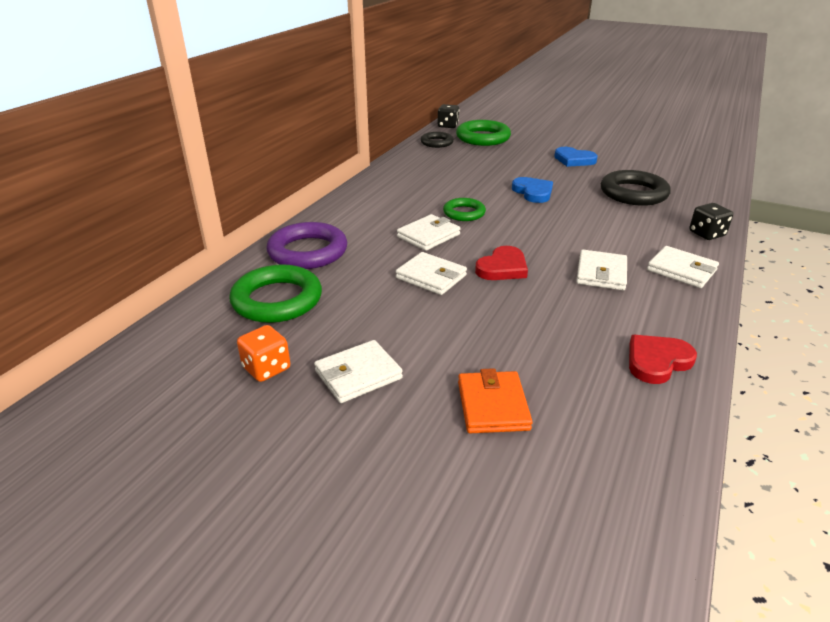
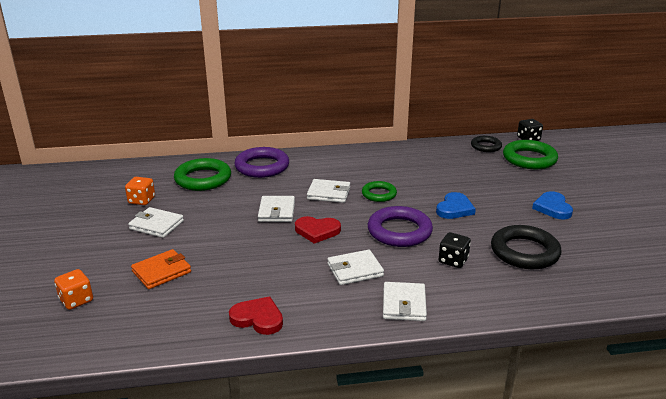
camera: 55 degrees right, 5 degrees down
(504, 518) = (76, 300): none -> orange dice
(548, 228) = (399, 231): none -> purple ring
(707, 234) = (492, 305): black dice -> black dice (453, 260)

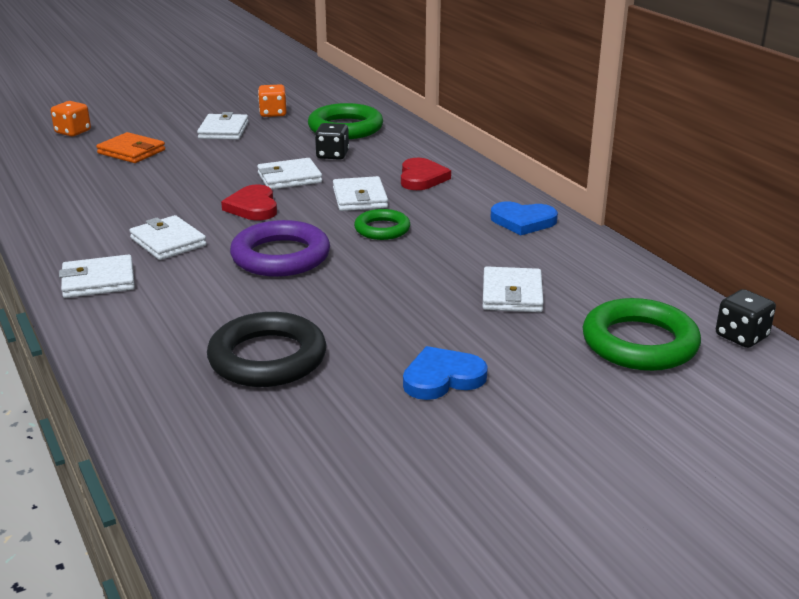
camera: 70 degrees right, 0 degrees up
(258, 318) = (55, 208): red heart -> red heart (421, 178)
(262, 167) = (405, 149): purple ring -> none
(453, 260) = (217, 302): black dice -> black dice (332, 155)
(454, 209) = (376, 289): blue heart -> blue heart (523, 221)
(474, 175) = (512, 294): none -> white wallet
(486, 146) = (650, 295): black ring -> none

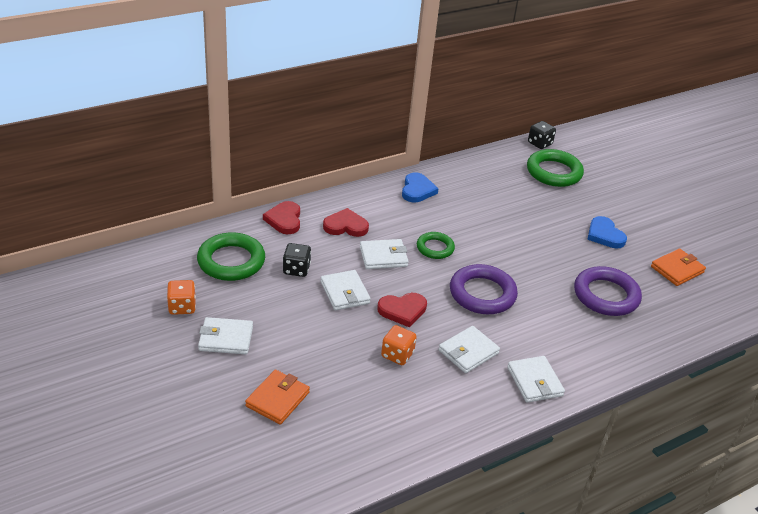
camera: 95 degrees left, 10 degrees up
(73, 132) = (213, 457): orange dice -> orange dice (397, 355)
(267, 358) = (606, 295): black ring -> purple ring
(340, 453) = (677, 269): none -> orange wallet
(427, 148) = (284, 220): none -> red heart
(512, 294) = (513, 204): white wallet -> none

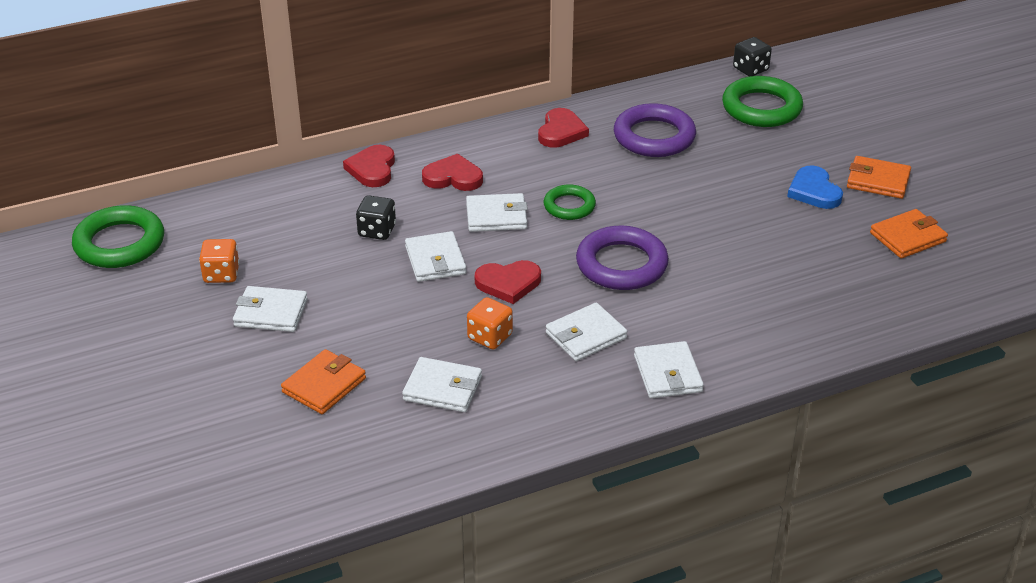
camera: 10 degrees right, 0 degrees up
(231, 261) = (293, 220): green ring -> green ring (119, 243)
(370, 399) = (442, 388): none -> white wallet
(417, 190) = (561, 131): blue heart -> red heart
(606, 295) = (795, 269): purple ring -> purple ring (654, 137)
(646, 227) = (878, 181): none -> orange wallet

